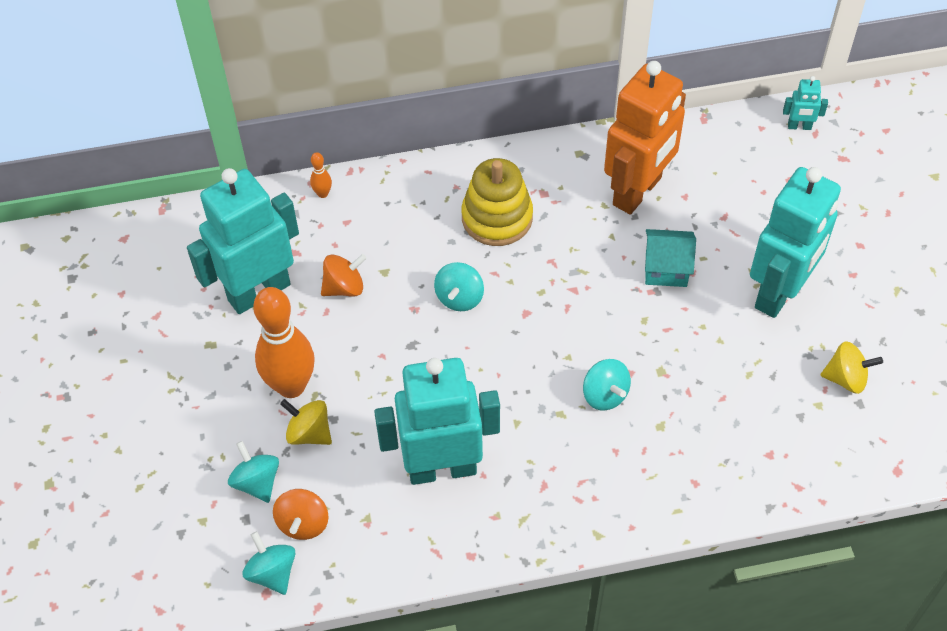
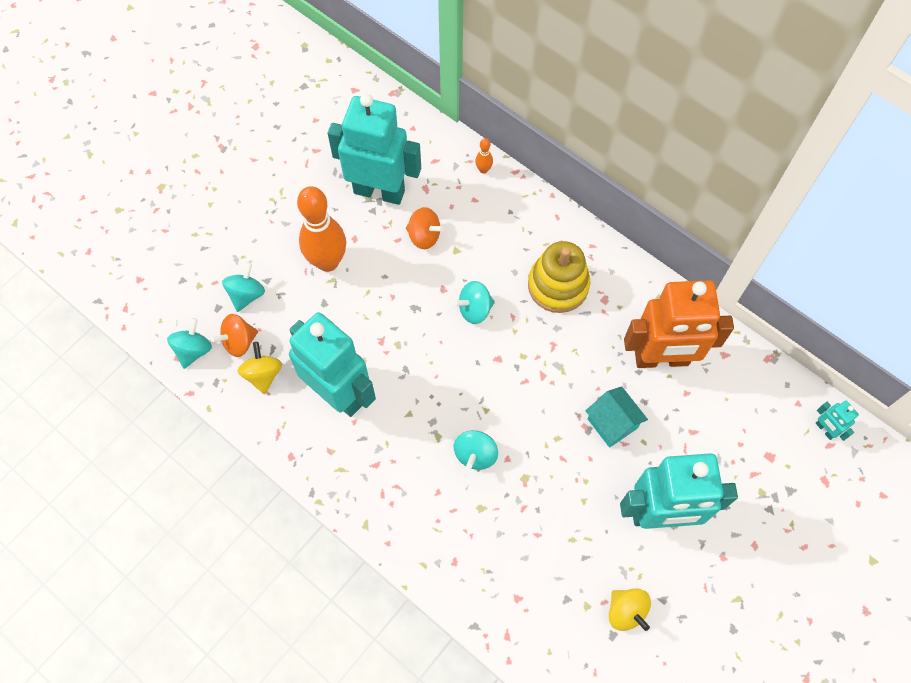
camera: 50 degrees right, 10 degrees up
(309, 433) = (303, 297): yellow spinning top -> yellow spinning top (263, 374)

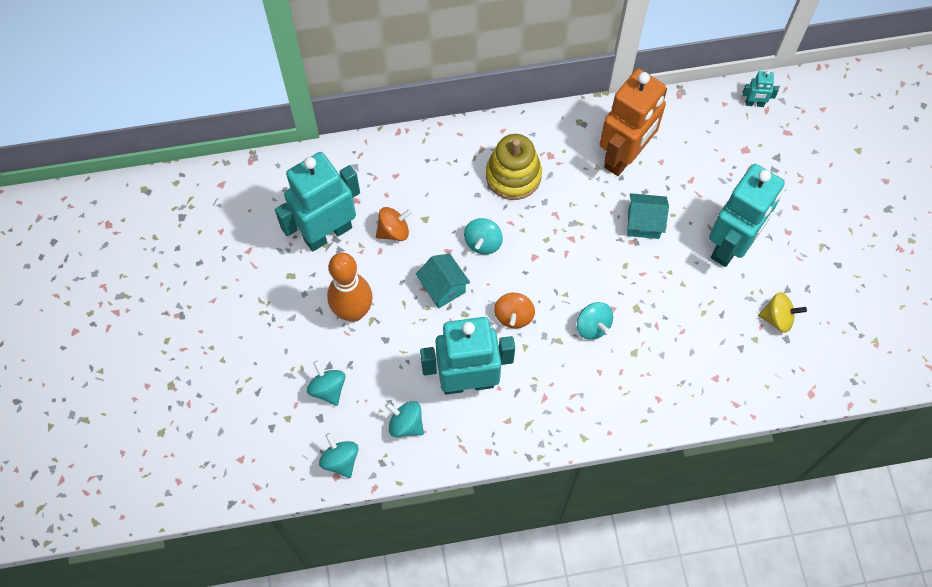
camera: 50 degrees left, 0 degrees up
(239, 342) = (363, 422): orange spinning top -> orange spinning top (513, 316)
(263, 374) = (406, 424): yellow spinning top -> turquoise spinning top
(407, 310) = (443, 288): none -> turquoise house
(483, 170) = (376, 151): orange bowling pin -> none

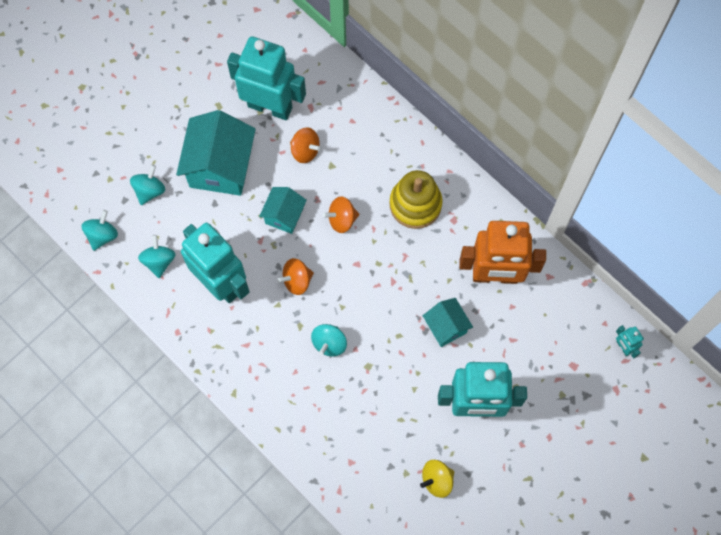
camera: 55 degrees right, 5 degrees up
(353, 312) = (220, 167): orange bowling pin -> turquoise house
(483, 243) = (342, 219): turquoise spinning top -> orange spinning top
(777, 318) = (437, 480): yellow spinning top -> yellow spinning top turned 90 degrees clockwise

